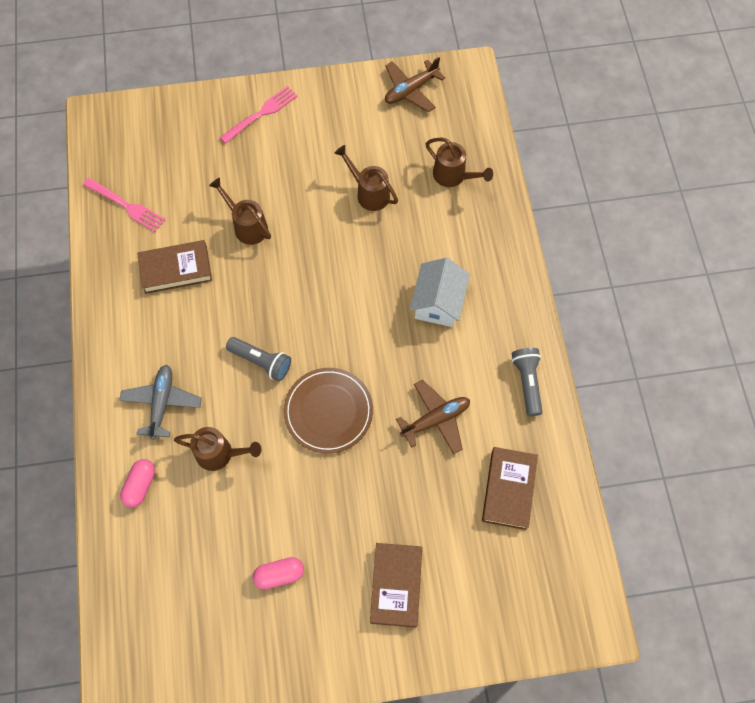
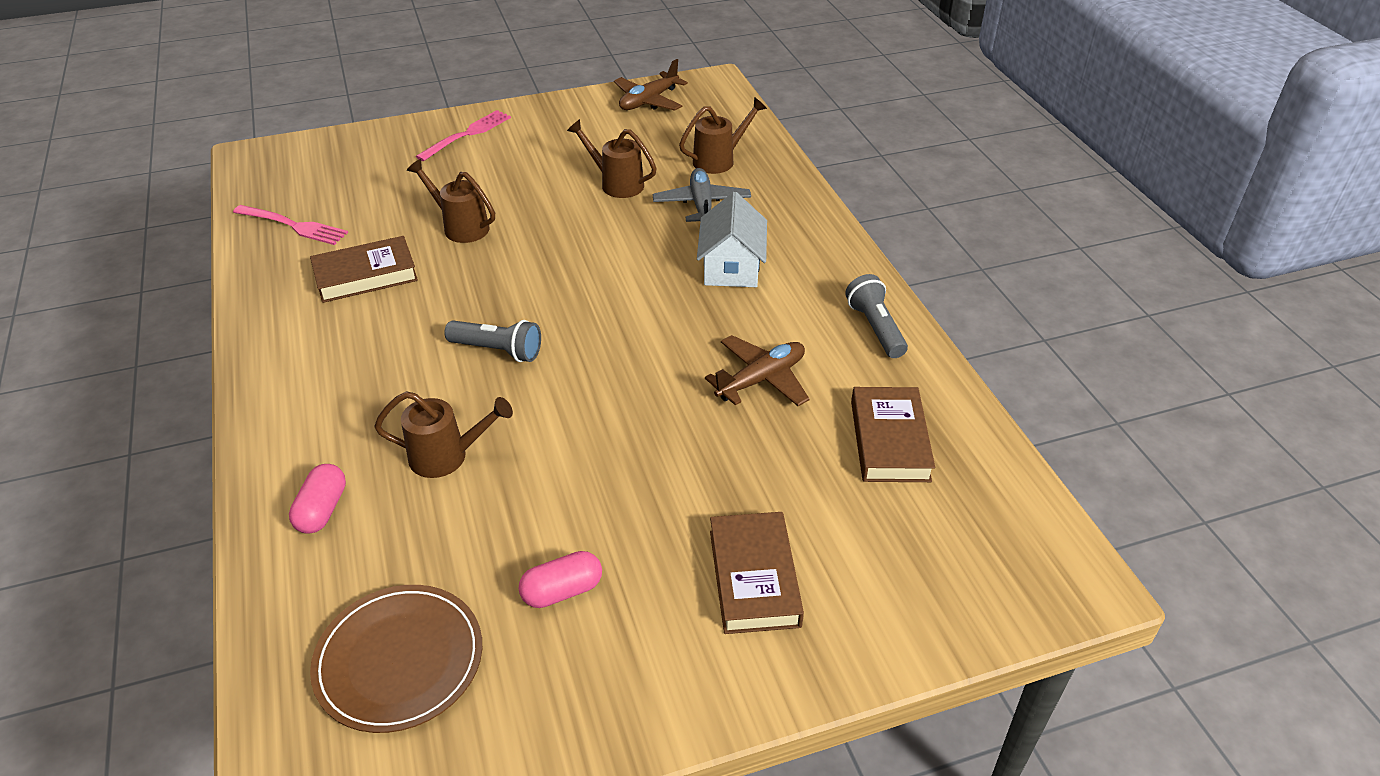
camera: 10 degrees left, 25 degrees down
(162, 403) = (352, 411): grey plane -> grey plane (702, 205)
(328, 411) = (604, 390): brown plate -> brown plate (399, 660)
(453, 176) = (719, 160): brown watering can -> brown watering can turned 60 degrees counterclockwise

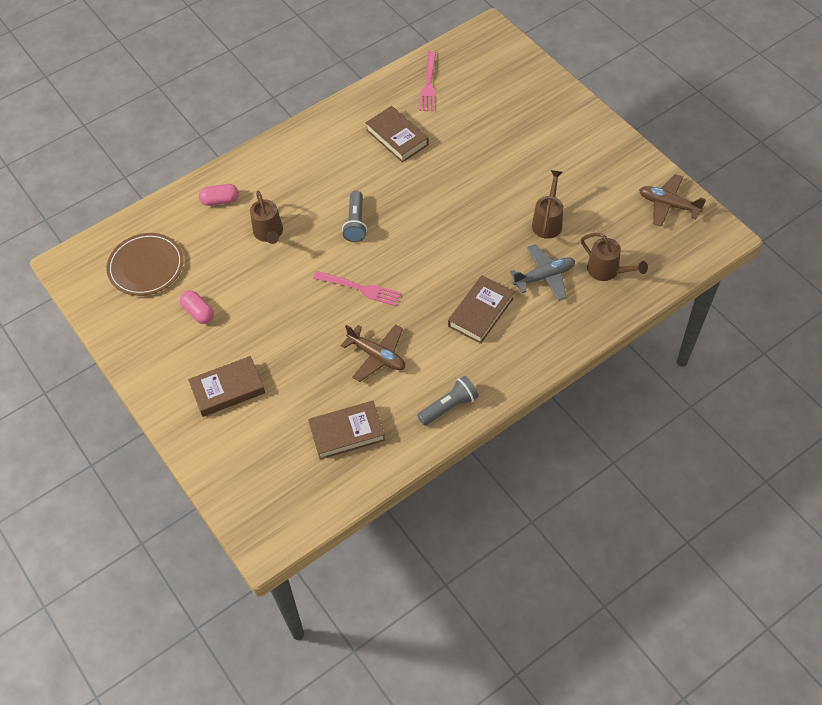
camera: 75 degrees right, 15 degrees up
(461, 227) = (462, 160): brown watering can -> none
(467, 134) = (567, 121): pink fork -> pink fork (360, 288)
(731, 267) = (481, 312): white house -> brown book

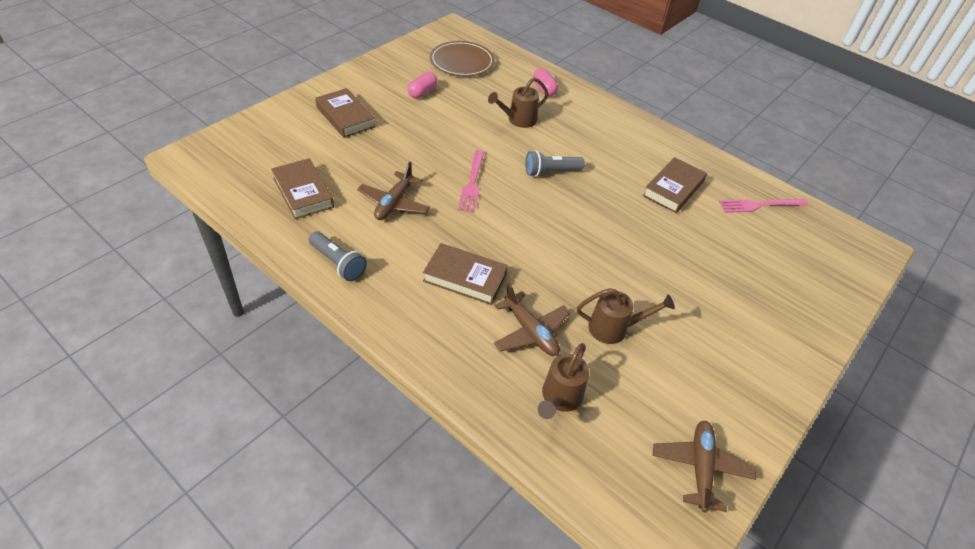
camera: 70 degrees right, 10 degrees down
(544, 277) = (530, 332): grey plane -> brown plane

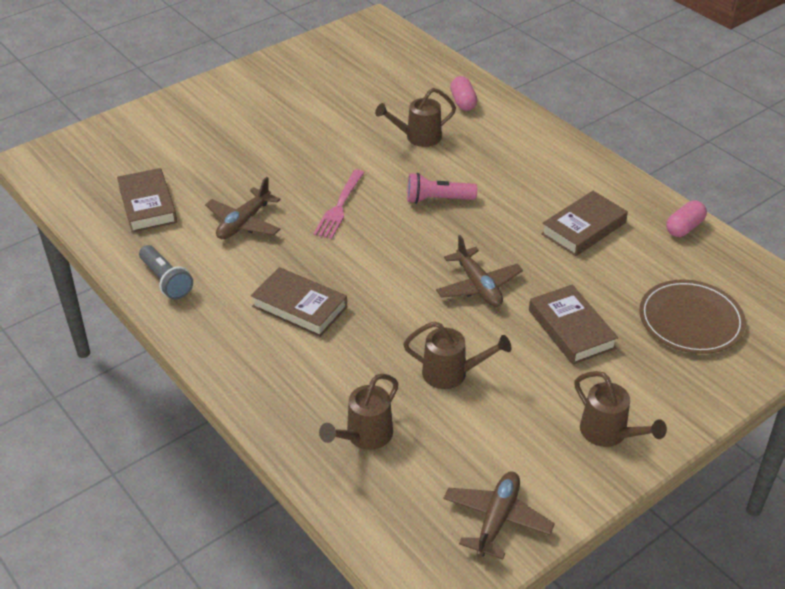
camera: 15 degrees right, 5 degrees down
(345, 117) = (215, 124): brown book -> brown book (571, 329)
(422, 92) = (312, 100): pink capsule -> pink capsule (684, 227)
(462, 61) = (371, 64): brown plate -> brown plate (690, 320)
(530, 332) = (355, 368): brown plane -> brown plane (478, 286)
(551, 172) = (437, 199): grey flashlight -> pink flashlight
(760, 205) = (689, 254): pink fork -> none
(760, 370) = (608, 433): none -> brown watering can

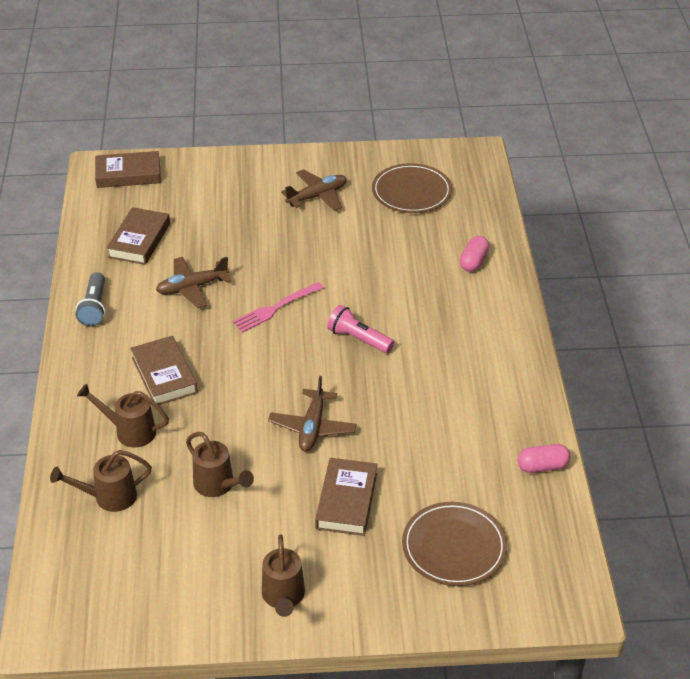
camera: 35 degrees right, 0 degrees up
(353, 70) = (411, 191): none -> brown plate
(418, 137) = (401, 277): brown watering can -> brown watering can (130, 431)
(497, 519) = (134, 610): brown plane -> brown plane (317, 196)
(583, 228) = (452, 423): brown book -> brown book (128, 174)

